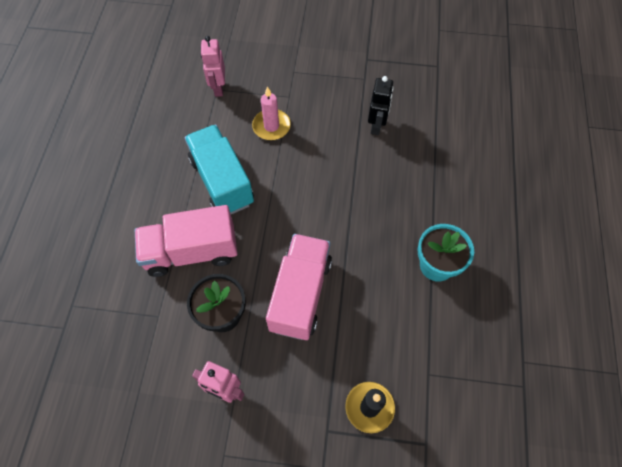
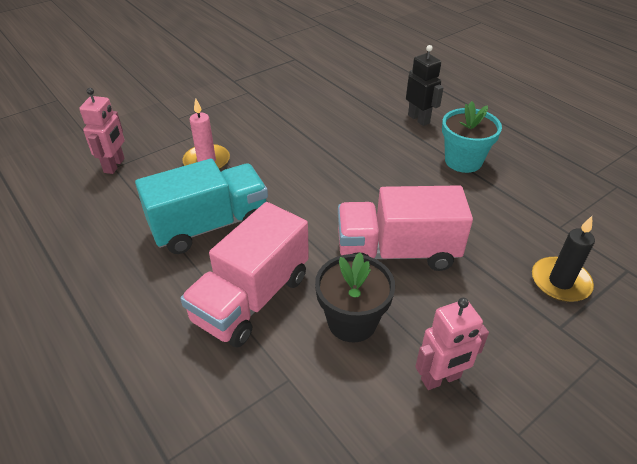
camera: 45 degrees left, 20 degrees down
(218, 88) = (115, 165): pink robot -> pink robot turned 120 degrees counterclockwise
(222, 181) = (210, 225): turquoise truck -> turquoise truck turned 135 degrees clockwise
(300, 294) = (397, 252): pink truck -> pink truck turned 60 degrees counterclockwise
(376, 126) = (298, 112): black robot -> black robot (419, 119)

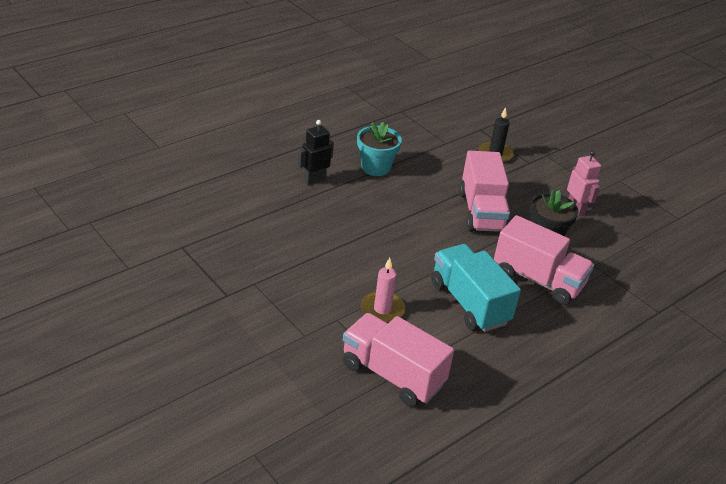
camera: 95 degrees left, 5 degrees down
(115, 165) = (392, 375): pink robot -> pink truck

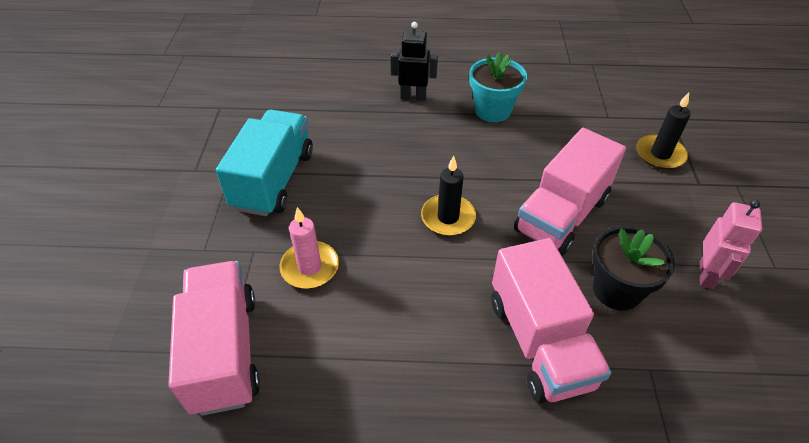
camera: 45 degrees right, 10 degrees up
(425, 243) = (448, 217): none -> black candle
(469, 303) = (413, 319): turquoise truck -> turquoise truck (274, 180)

